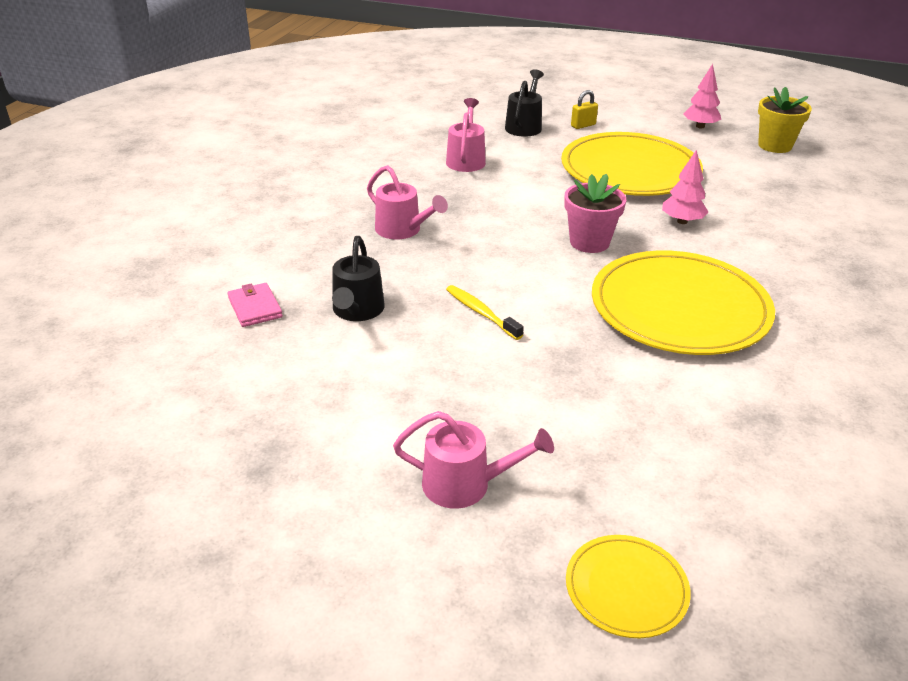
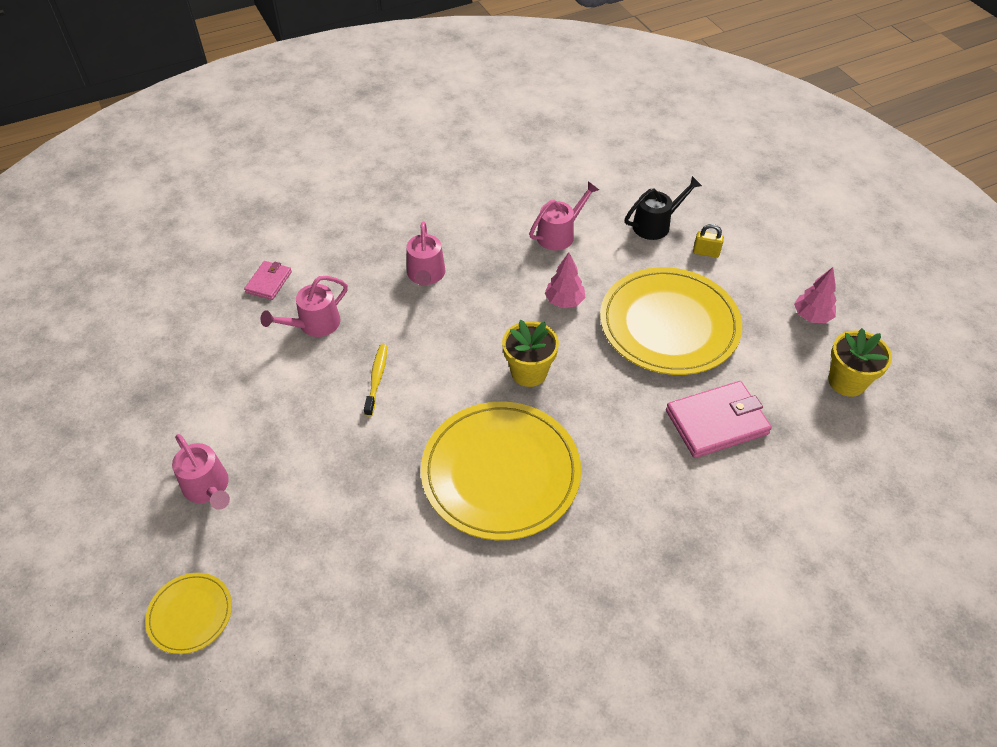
camera: 45 degrees right, 15 degrees up
(357, 311) = (314, 325): black watering can -> pink watering can
(589, 242) = (529, 372): pink flower pot -> yellow flower pot
(682, 221) = (627, 402): pink tree -> pink tree (564, 301)
(750, 201) = (716, 422): none -> pink wallet

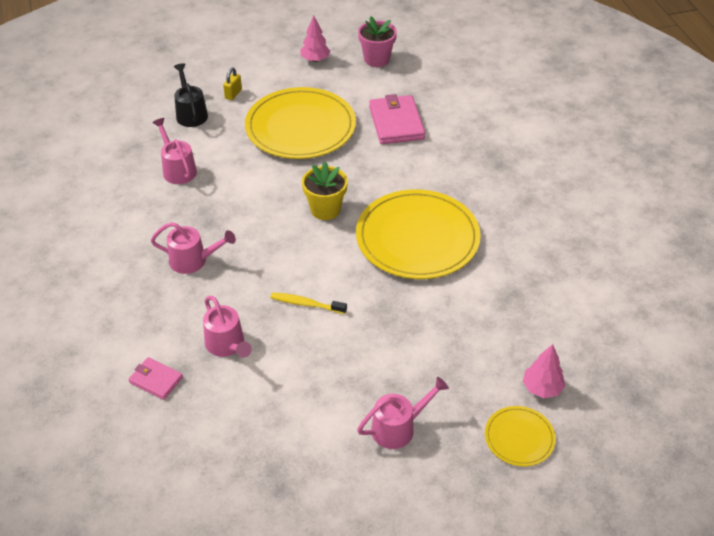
camera: 80 degrees left, 5 degrees down
(564, 301) = (257, 178): pink tree -> pink tree (542, 388)
(846, 382) = (376, 59): yellow flower pot -> pink flower pot

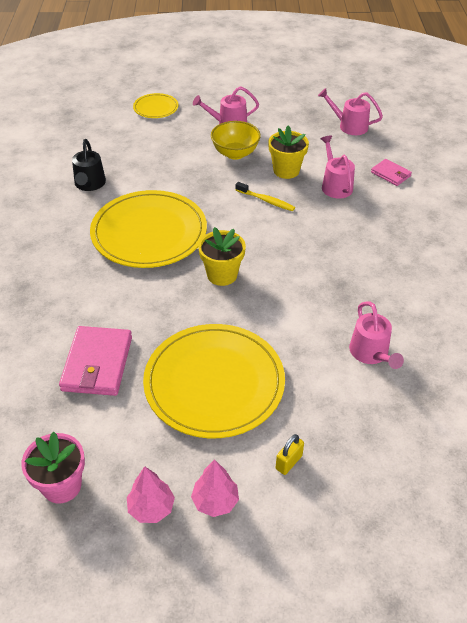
camera: 165 degrees left, 0 degrees up
(191, 113) = (351, 439): black watering can -> black watering can (89, 184)
(193, 260) = (358, 251): pink watering can -> pink watering can (349, 126)
(293, 356) = (286, 170): none -> yellow flower pot
(368, 371) = (235, 153): none -> yellow bowl
(542, 388) = (123, 126): pink tree -> pink tree (215, 501)

